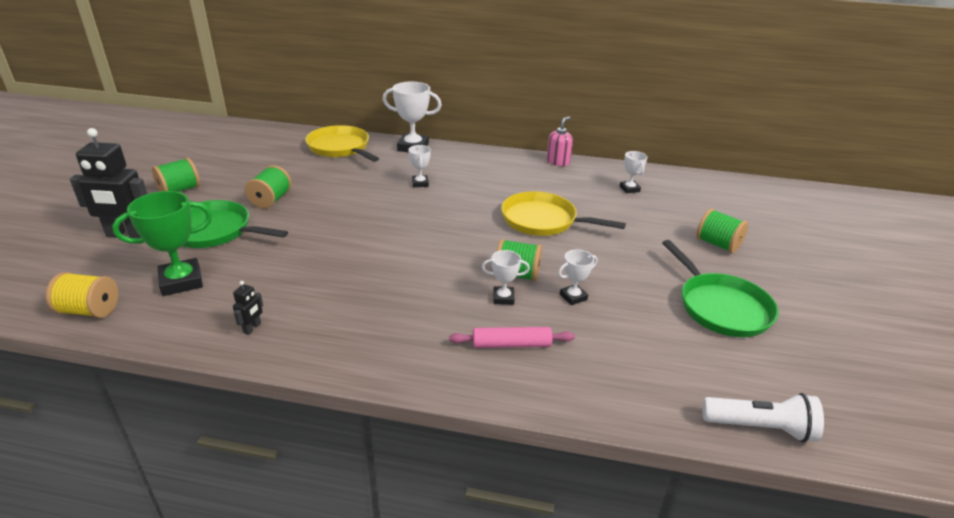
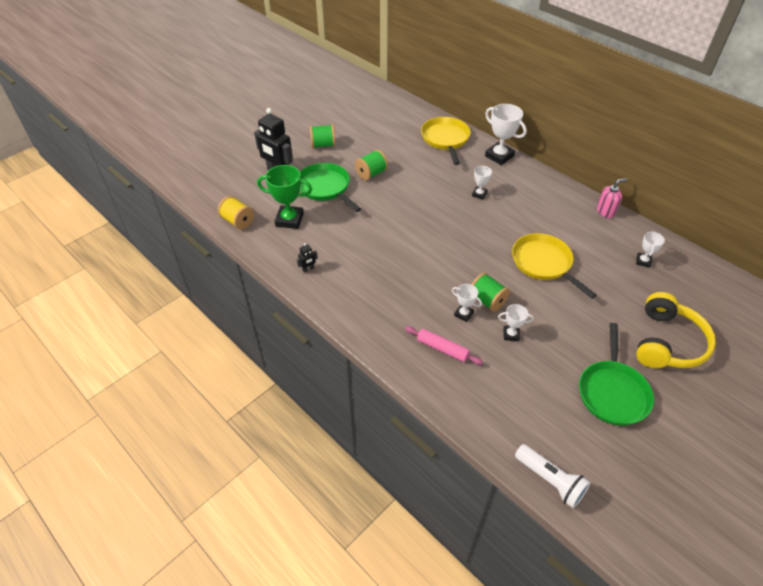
camera: 35 degrees right, 15 degrees up
(717, 244) = (667, 342): green spool -> yellow headphones

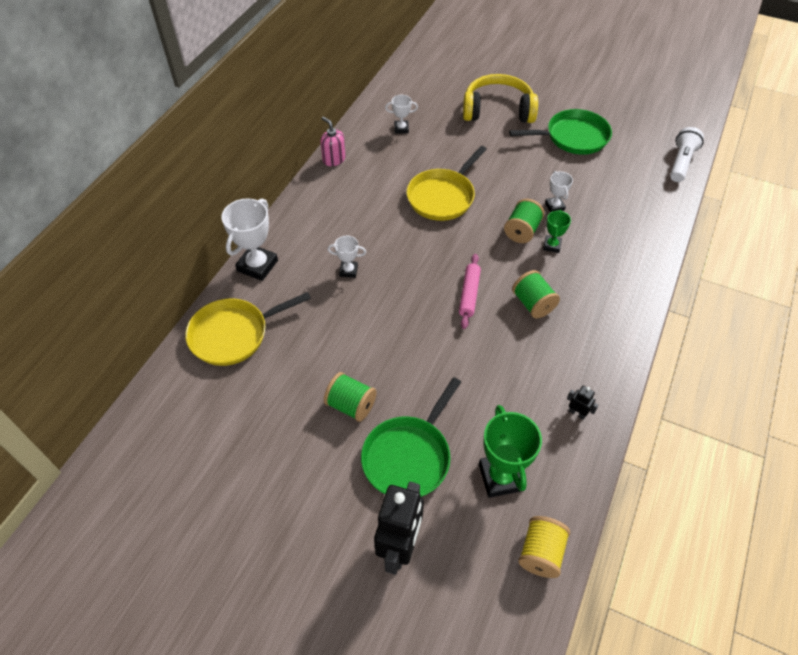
camera: 110 degrees left, 5 degrees up
(323, 145) = (299, 505): green spool -> green spool (533, 304)
(442, 349) = (606, 252): pink rolling pin -> pink rolling pin (469, 294)
(463, 314) = (552, 245): white trophy -> green trophy

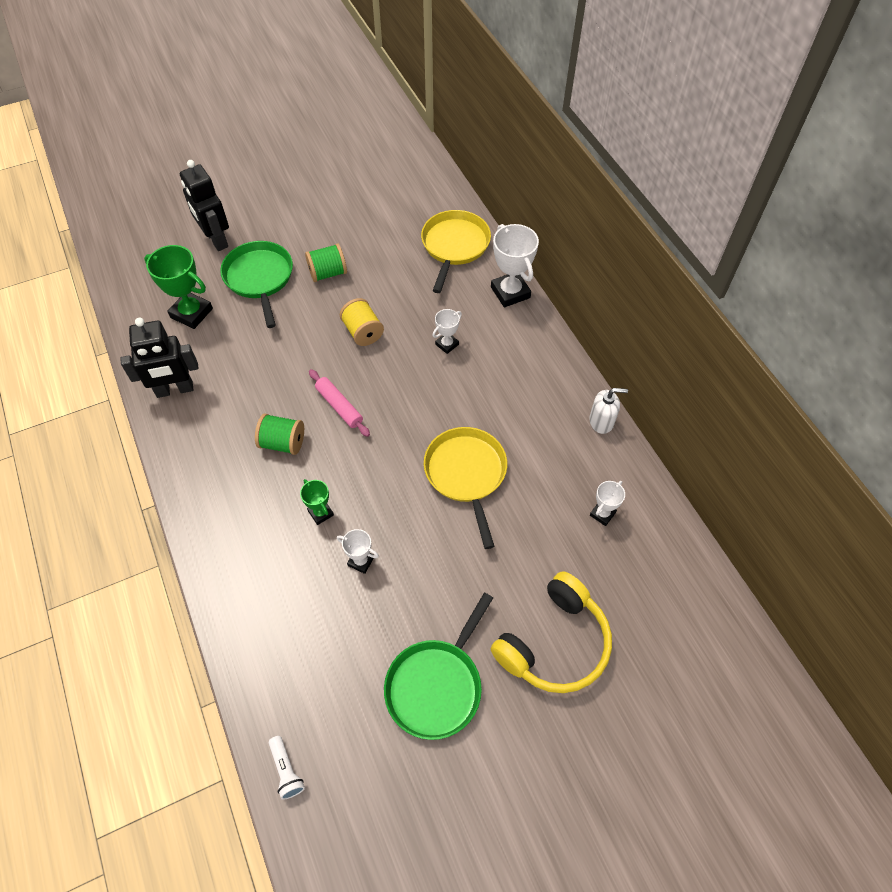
camera: 130 degrees right, 5 degrees up
(334, 159) = (601, 421): pink soap dispenser -> white soap dispenser
(522, 231) = (361, 504): green spool -> none
(541, 553) = (131, 297): yellow spool -> yellow spool (363, 332)
(577, 413) = (175, 390): black robot -> black robot, size x2.33
(681, 162) = (286, 770): white flashlight -> white flashlight, size x0.63

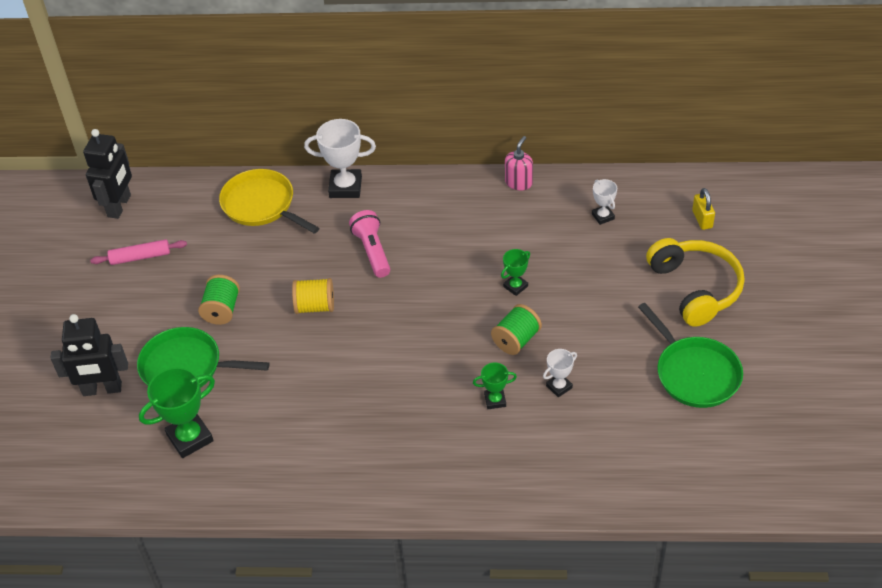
camera: 60 degrees left, 10 degrees down
(175, 390) = (281, 478): black robot -> black robot (119, 206)
(283, 443) = (402, 406): green spool -> green spool (516, 340)
(286, 770) = (719, 495): white flashlight -> none
(339, 406) = (389, 351): pink rolling pin -> pink rolling pin (140, 257)
(447, 344) = (372, 251): white trophy -> pink flashlight
(466, 473) = (515, 286): yellow pan -> green trophy
(601, 421) = (518, 182): white soap dispenser -> pink soap dispenser
(658, 613) = (702, 219): none -> yellow padlock

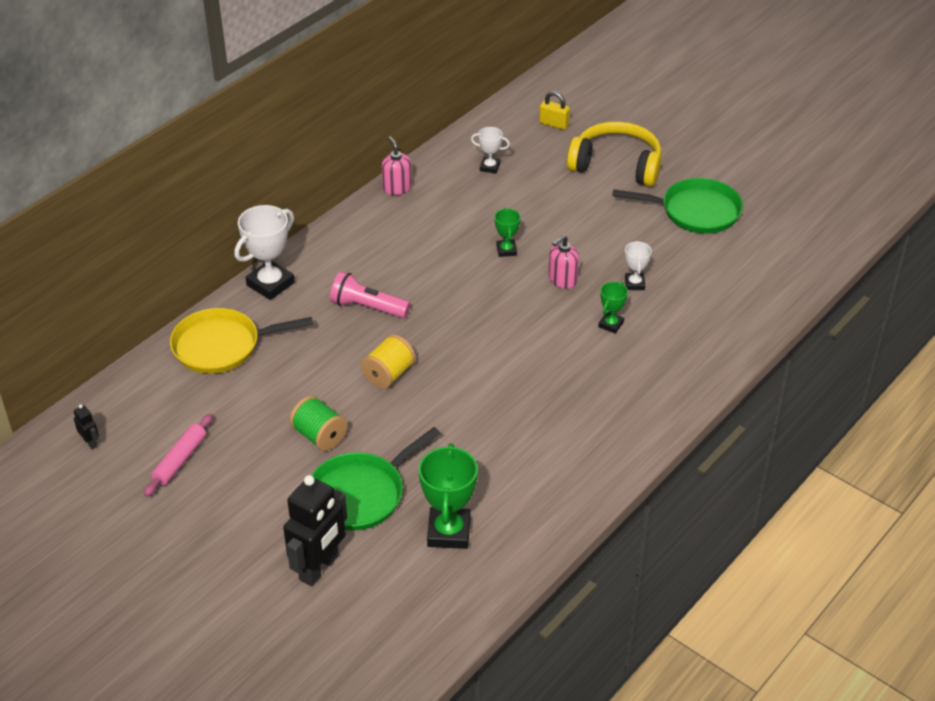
camera: 55 degrees left, 5 degrees down
(119, 206) = (90, 442): black robot -> black robot, size x0.43
(516, 340) = (562, 280): green spool -> pink soap dispenser

